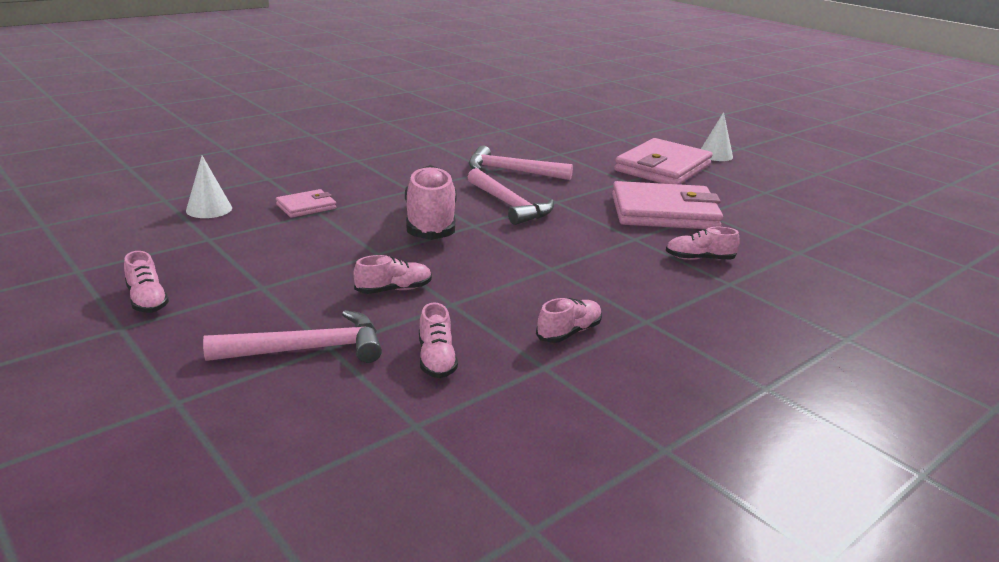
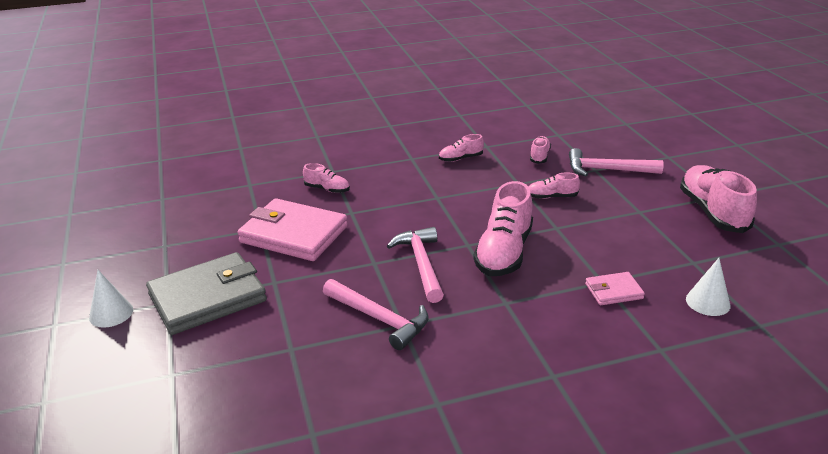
camera: 155 degrees left, 5 degrees up
(147, 300) = (712, 212): pink shoe -> pink shoe, size x1.99
(663, 168) = (207, 298): pink wallet -> grey wallet

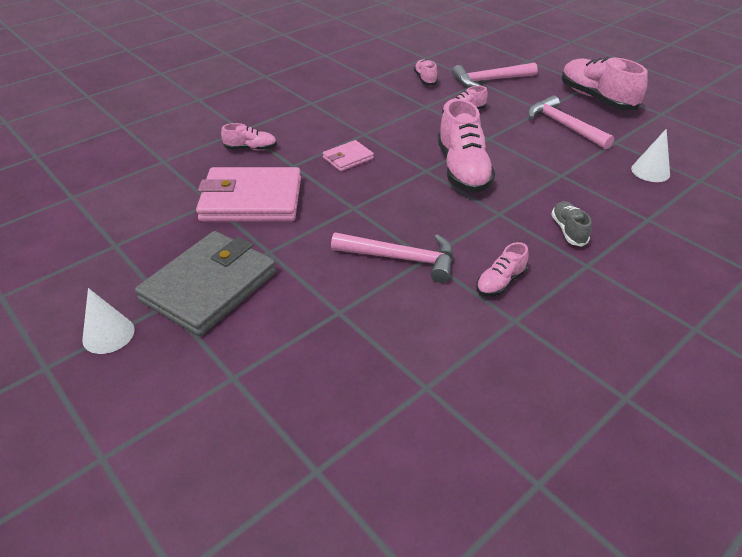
camera: 25 degrees left, 10 degrees up
(421, 264) = (399, 198): pink hammer -> pink hammer (564, 126)
(460, 158) = (357, 94): pink shoe -> pink shoe (500, 282)
(562, 337) = (568, 231): none -> grey shoe
(613, 291) = (576, 181): pink wallet -> pink wallet (348, 158)

